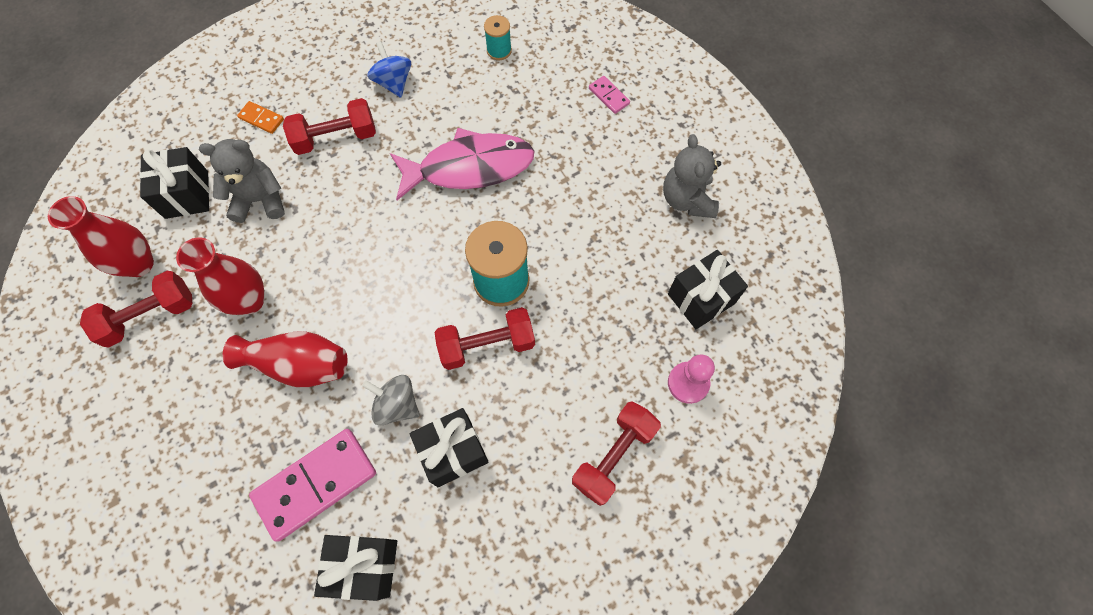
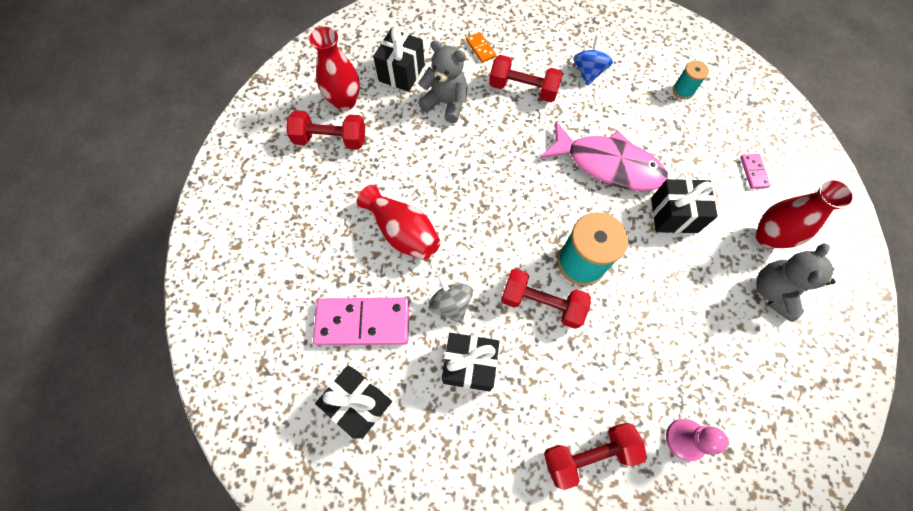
camera: 35 degrees right, 0 degrees up
(249, 301) = (397, 168): red vase -> red vase (767, 237)
(701, 298) = (737, 378): black gift -> black gift (674, 215)

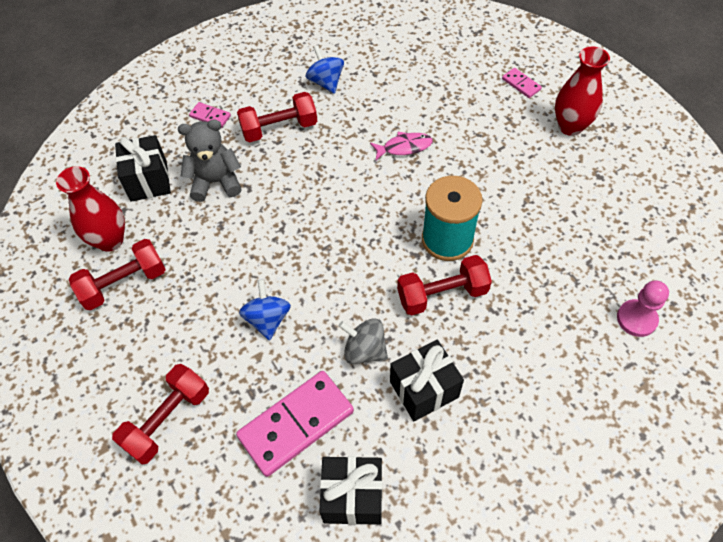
camera: 35 degrees left, 10 degrees down
(402, 232) = (268, 319): red vase -> blue spinning top
(480, 48) = (210, 116): orange domino -> pink domino
(588, 454) = (577, 386): red dumbbell -> red dumbbell (168, 420)
(608, 165) = (404, 147): pink fish -> pink fish, size x0.48
(674, 215) = (489, 154): black gift -> none
(683, 90) = (417, 53): turquoise spool -> none
(773, 291) = (607, 164): grey teddy bear -> none

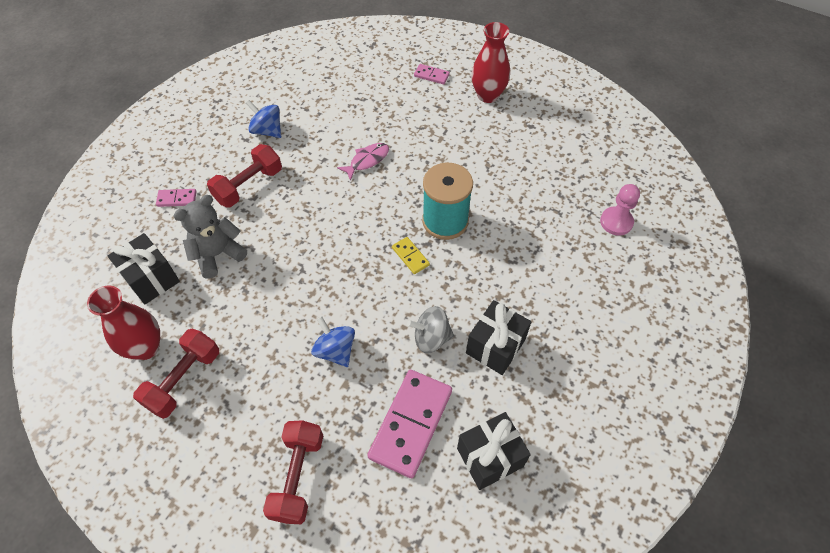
camera: 30 degrees left, 0 degrees up
(391, 260) = (410, 256): none -> yellow domino
(442, 294) = (466, 266): red dumbbell -> none

